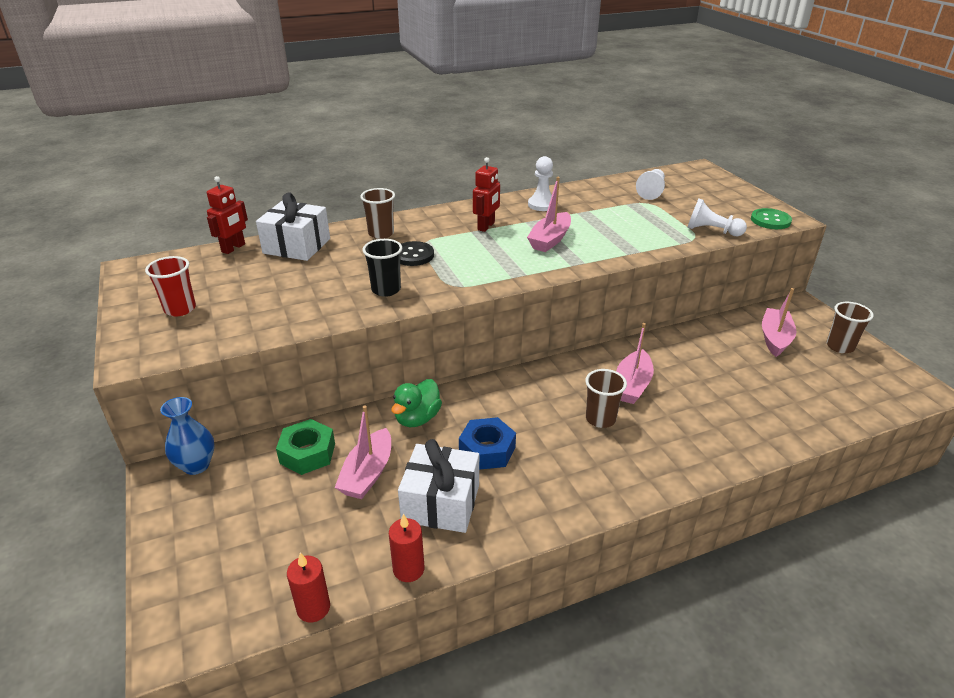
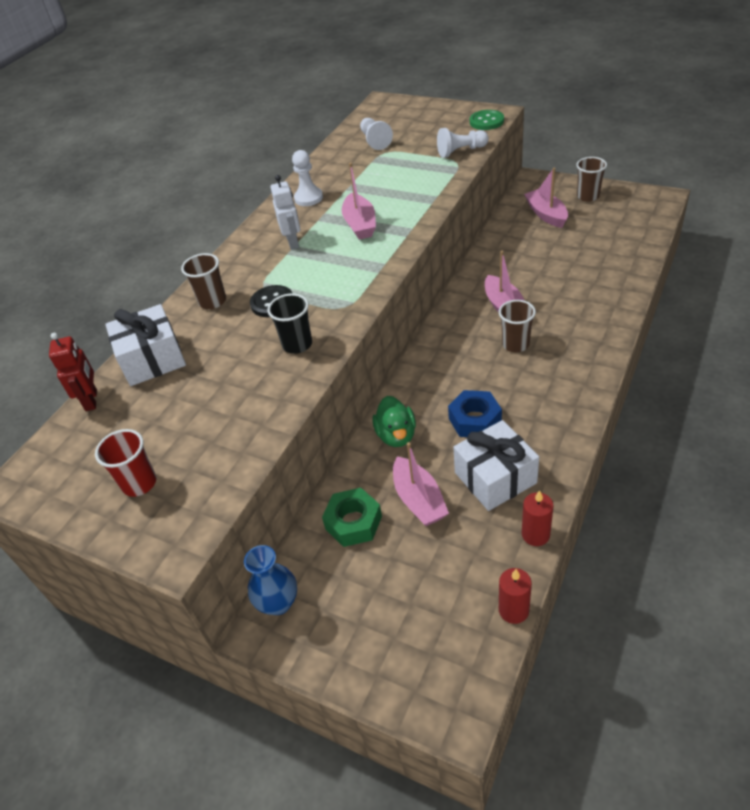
camera: 35 degrees left, 10 degrees up
(486, 226) = (293, 242): red robot -> white robot

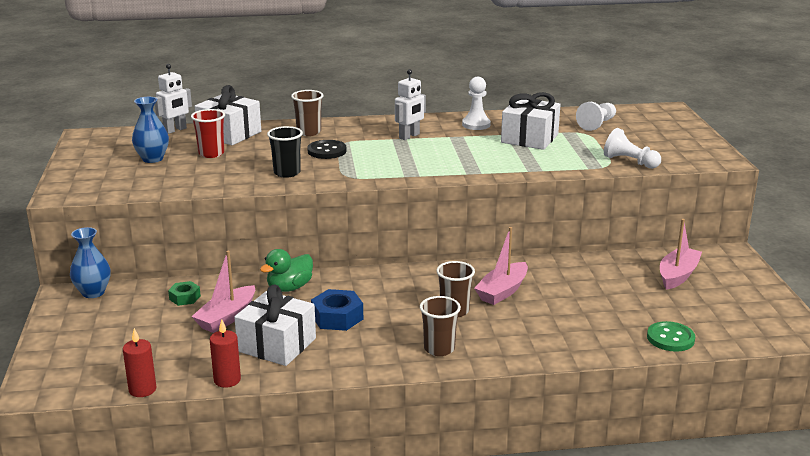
camera: 50 degrees right, 20 degrees down
(91, 400) = (175, 130): red robot -> white robot
(139, 483) = (112, 167): red cup -> red cup (211, 153)
(154, 440) = (152, 159): none -> blue vase
(353, 522) = (185, 298): green nut -> green nut, size x0.61
(360, 224) = (462, 152): pink boat -> none
(367, 181) = (529, 138): none -> white gift
(486, 121) = (700, 160): green button -> green button (670, 338)
(588, 196) = (743, 290): brown cup -> brown cup (439, 349)

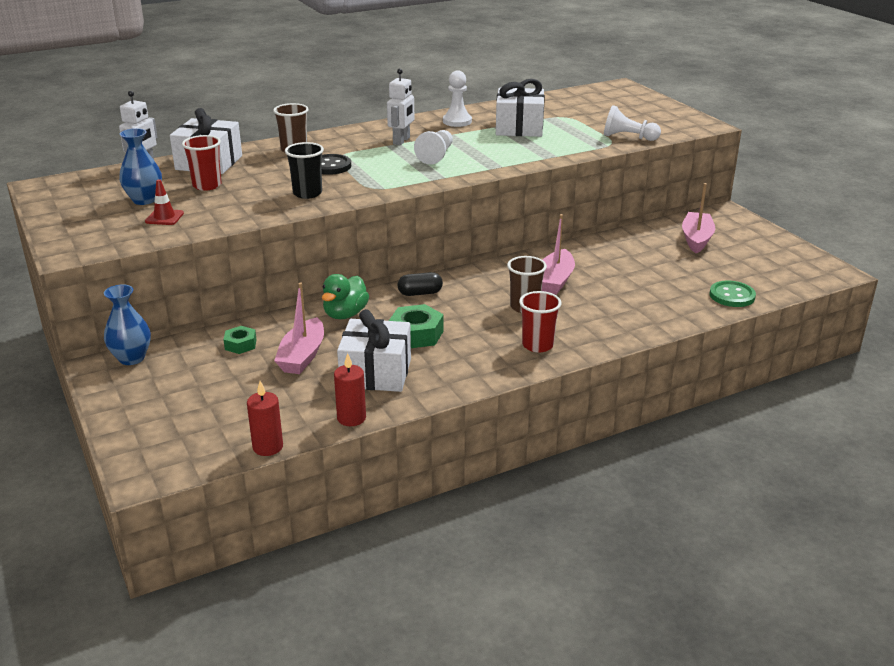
camera: 20 degrees left, 5 degrees up
(155, 176) = (164, 217): none -> red traffic cone
(337, 317) = (416, 334): blue nut -> green nut
(368, 281) = (420, 293): none -> black capsule
(439, 349) = (537, 345): brown cup -> red cup
(597, 124) = (569, 107): white pawn -> white pawn (436, 156)

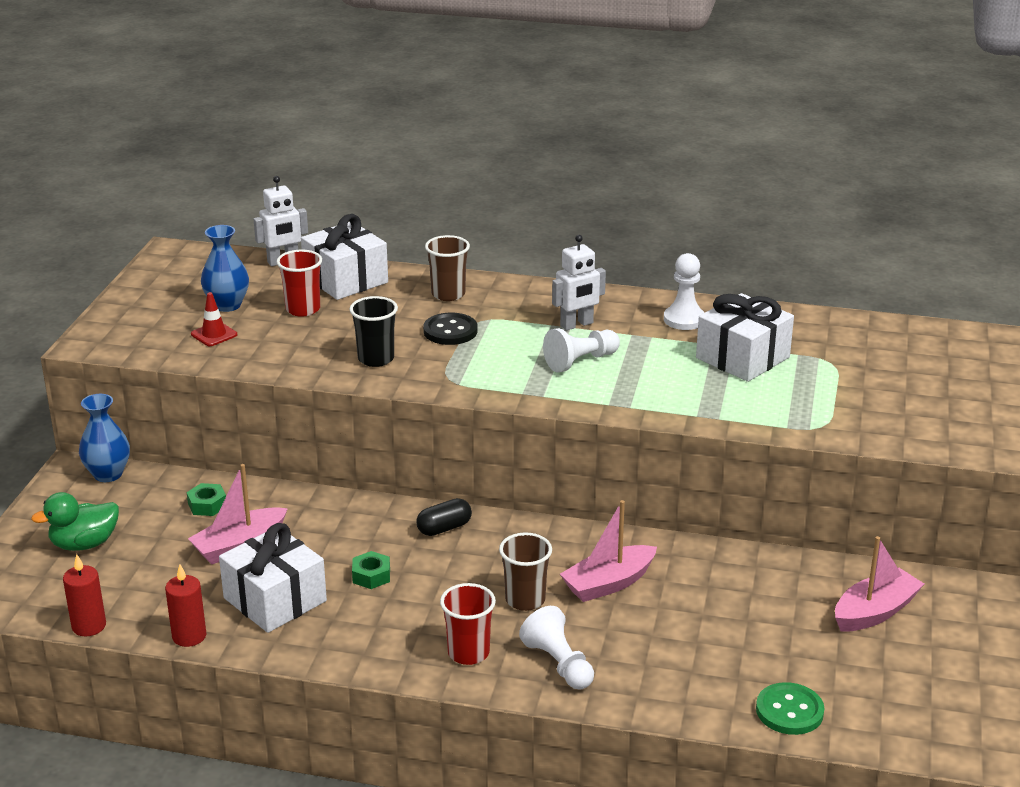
camera: 40 degrees right, 0 degrees up
(345, 314) = (339, 517): green duck -> green duck (84, 544)
(416, 334) = (371, 576): green nut -> green nut, size x0.61
(420, 293) = (444, 528): black capsule -> black capsule turned 60 degrees counterclockwise
(628, 137) = (857, 427): white pawn -> white pawn (558, 664)

